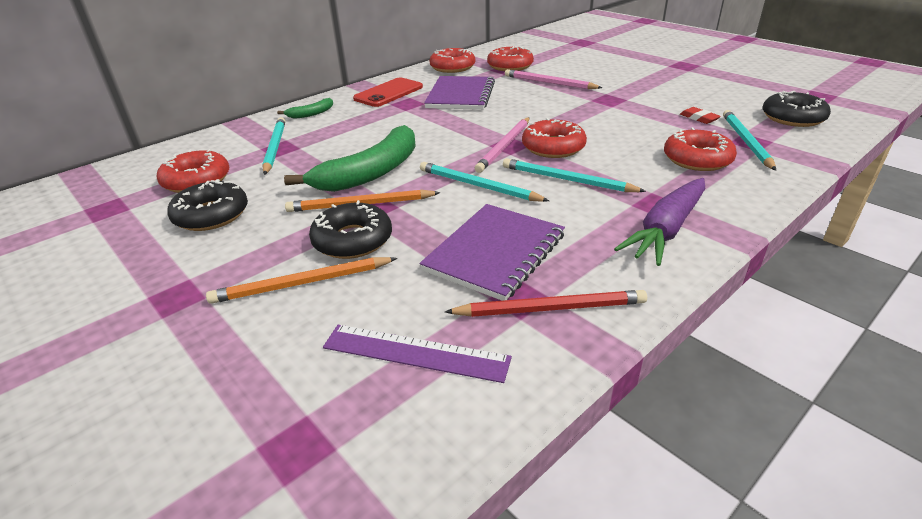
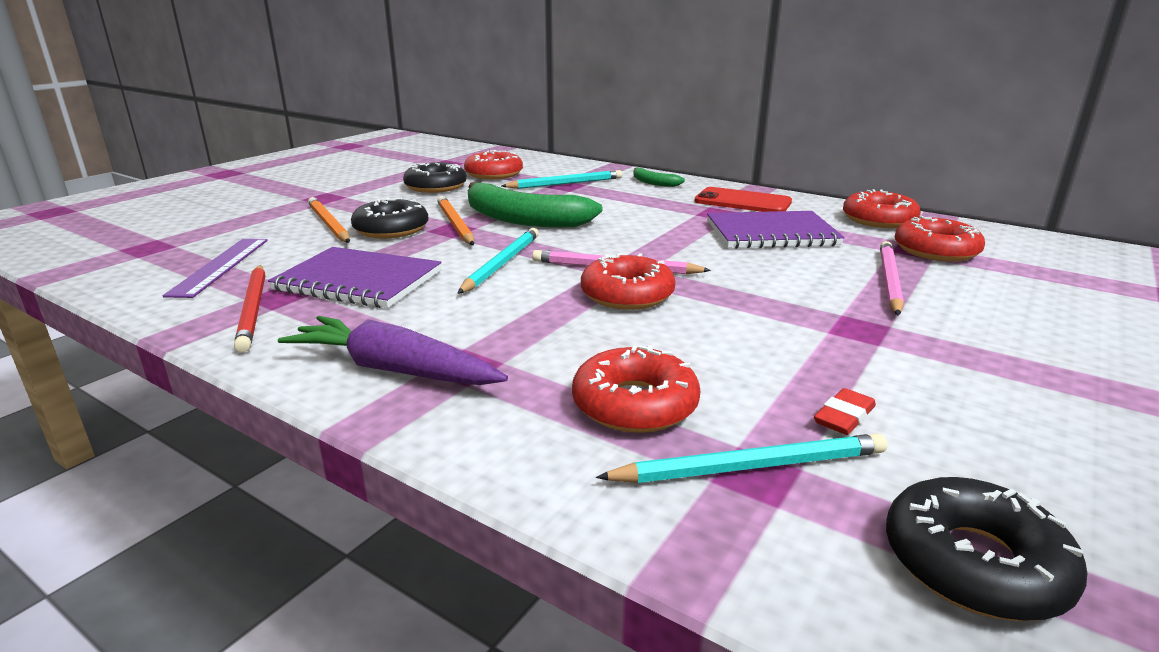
camera: 75 degrees right, 10 degrees down
(567, 180) = (527, 306): turquoise pencil -> none

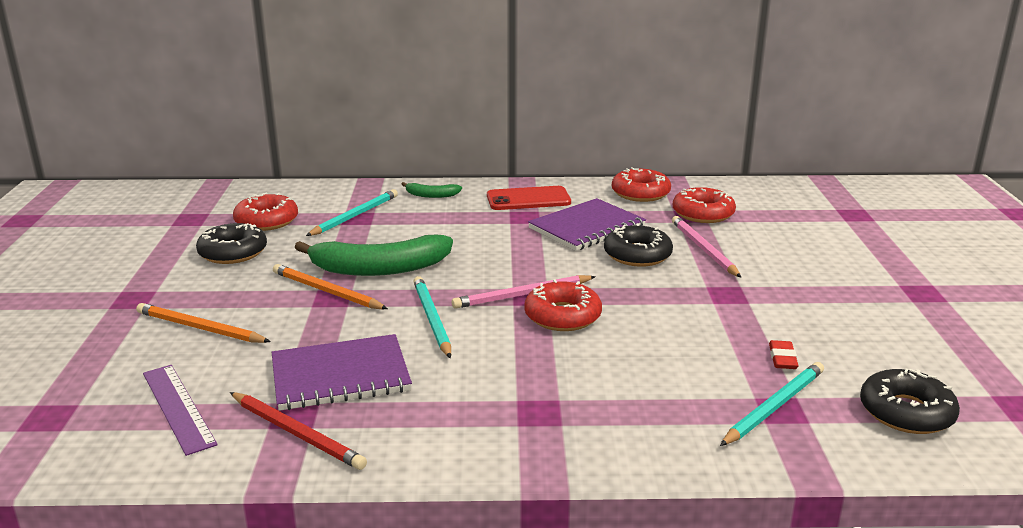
camera: 35 degrees left, 0 degrees up
(391, 229) = (275, 315): black donut -> black donut (637, 255)
(394, 370) = (497, 434): purple carrot -> none
(635, 404) = (675, 395): red donut -> none

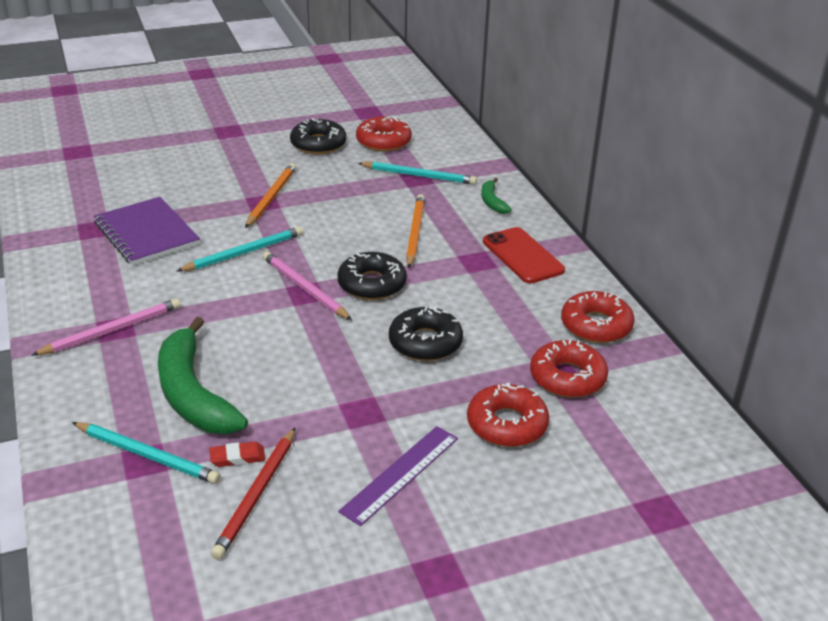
camera: 70 degrees right, 10 degrees up
(177, 408) = (94, 187): purple ruler -> purple ruler (400, 474)
(200, 328) = (196, 165): orange pencil -> orange pencil (415, 233)
(297, 433) = (71, 235): red pencil -> red pencil (257, 495)
(379, 268) = (322, 210): green banana -> green banana (193, 393)
(562, 316) = (273, 316): red donut -> red donut (507, 424)
(586, 227) = (474, 302): purple notebook -> none
(703, 249) = (465, 386): pink pencil -> pink pencil (112, 330)
(906, 412) = (154, 547): black donut -> black donut (372, 284)

